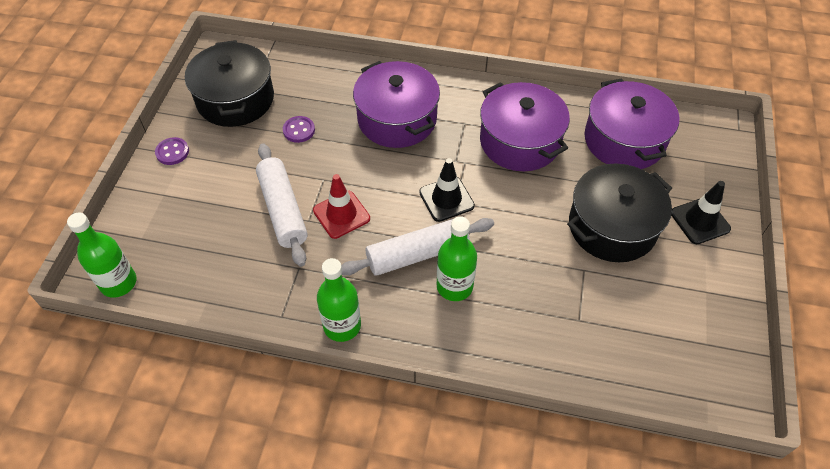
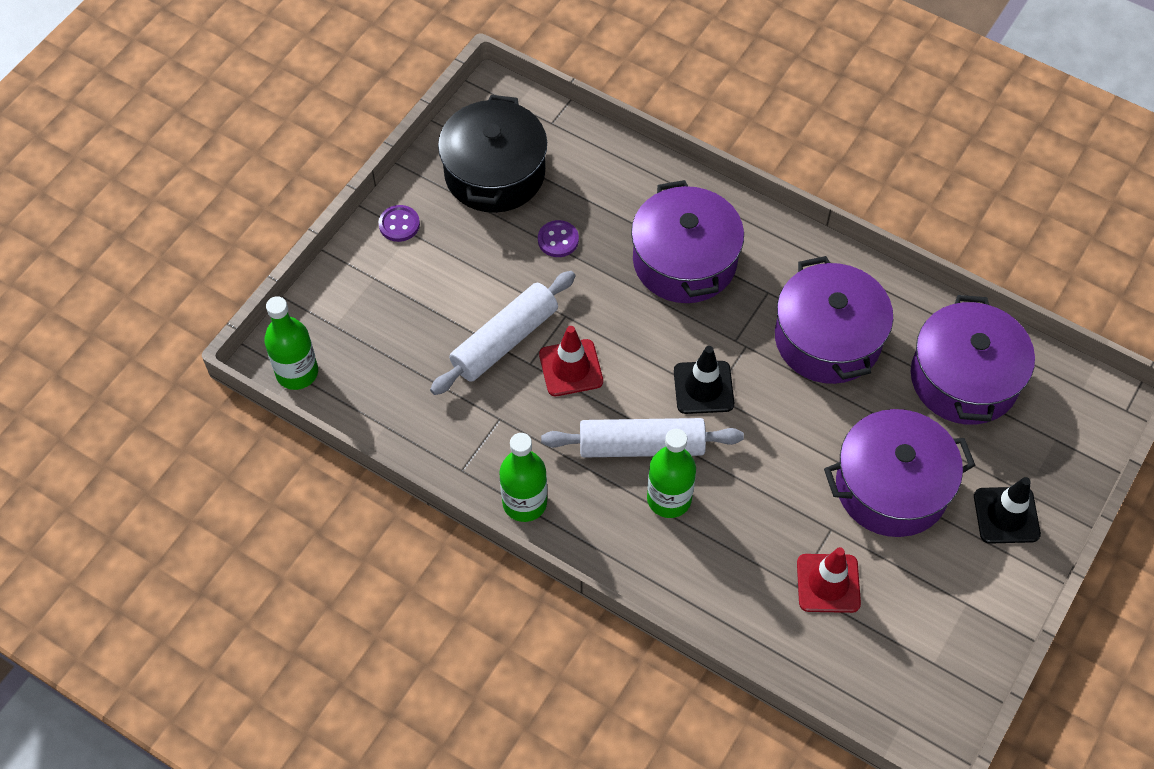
camera: 20 degrees right, 5 degrees up
(283, 210) = (505, 340): white rolling pin -> white rolling pin turned 45 degrees clockwise
(601, 310) = (828, 583): none -> red traffic cone
(612, 226) = (891, 487): black pot -> purple pot

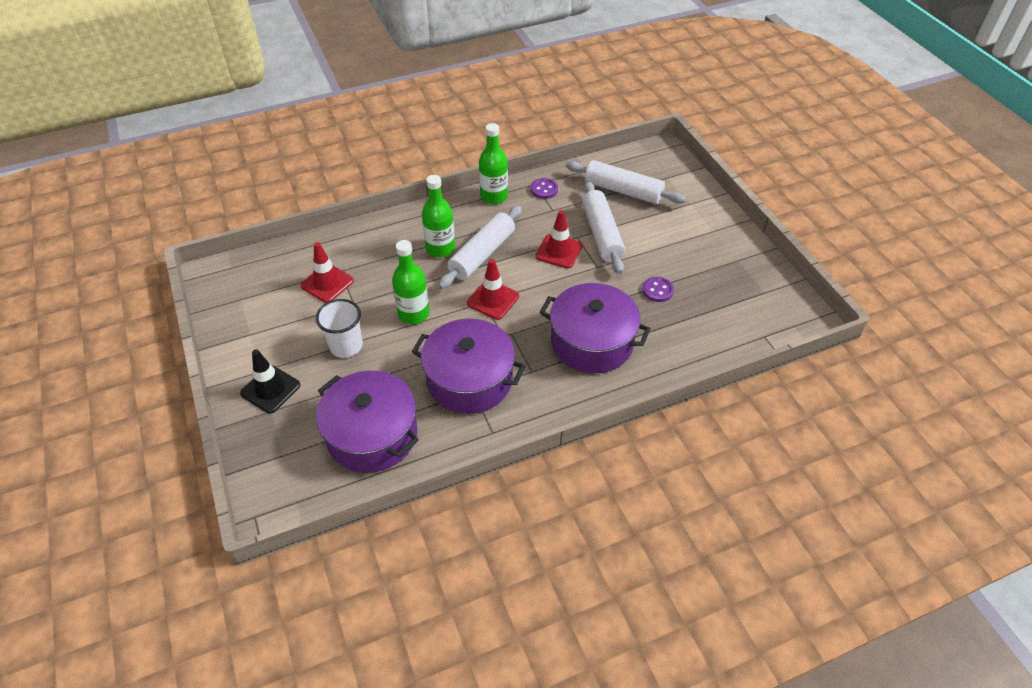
camera: 125 degrees right, 10 degrees down
(297, 372) = (647, 154): green bottle -> green bottle (413, 314)
(399, 224) = (723, 228): purple button -> purple button (544, 189)
(401, 361) = (623, 190): none -> white rolling pin
(494, 173) = (736, 287): black pot -> none
(703, 387) = (493, 300): black traffic cone -> red traffic cone
(891, 487) = (346, 346): purple pot -> white cup

